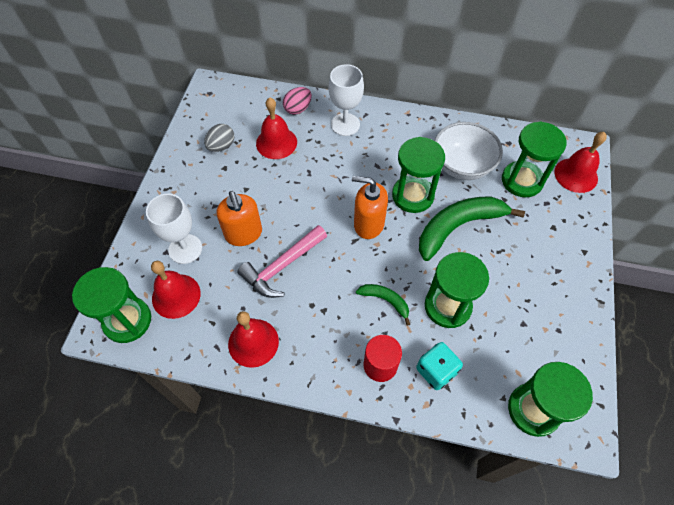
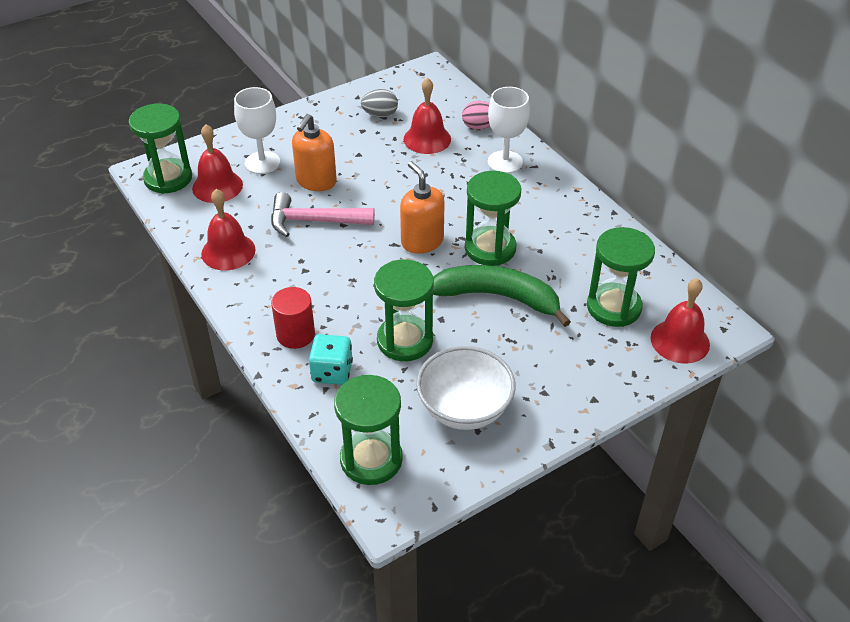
camera: 45 degrees right, 15 degrees down
(385, 301) = (360, 299): green banana -> none
(462, 165) = (570, 258): white bowl -> white bowl (464, 409)

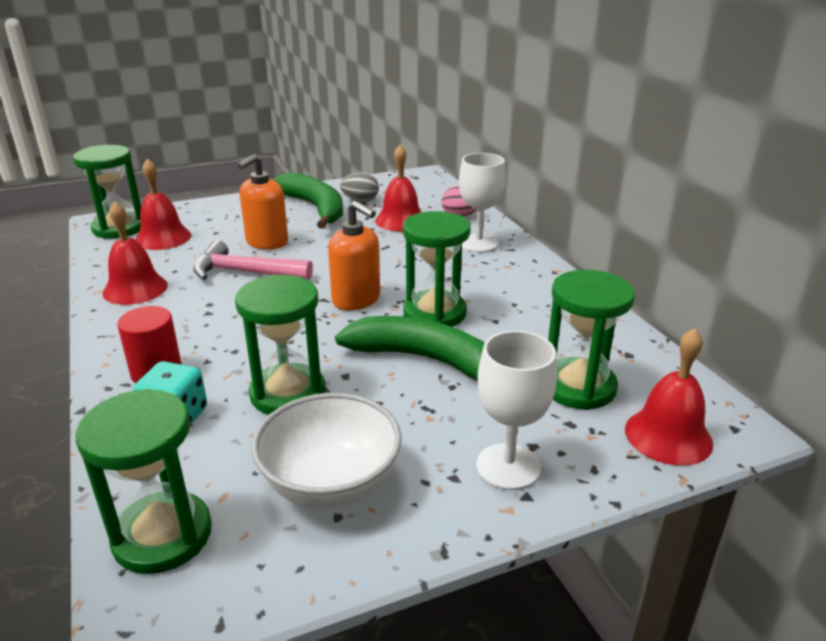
camera: 10 degrees right, 15 degrees down
(262, 163) = (221, 224): white goblet -> white goblet (508, 466)
(341, 130) = (315, 208): none -> green banana
(422, 241) = (356, 300): orange soap dispenser -> orange soap dispenser turned 150 degrees clockwise

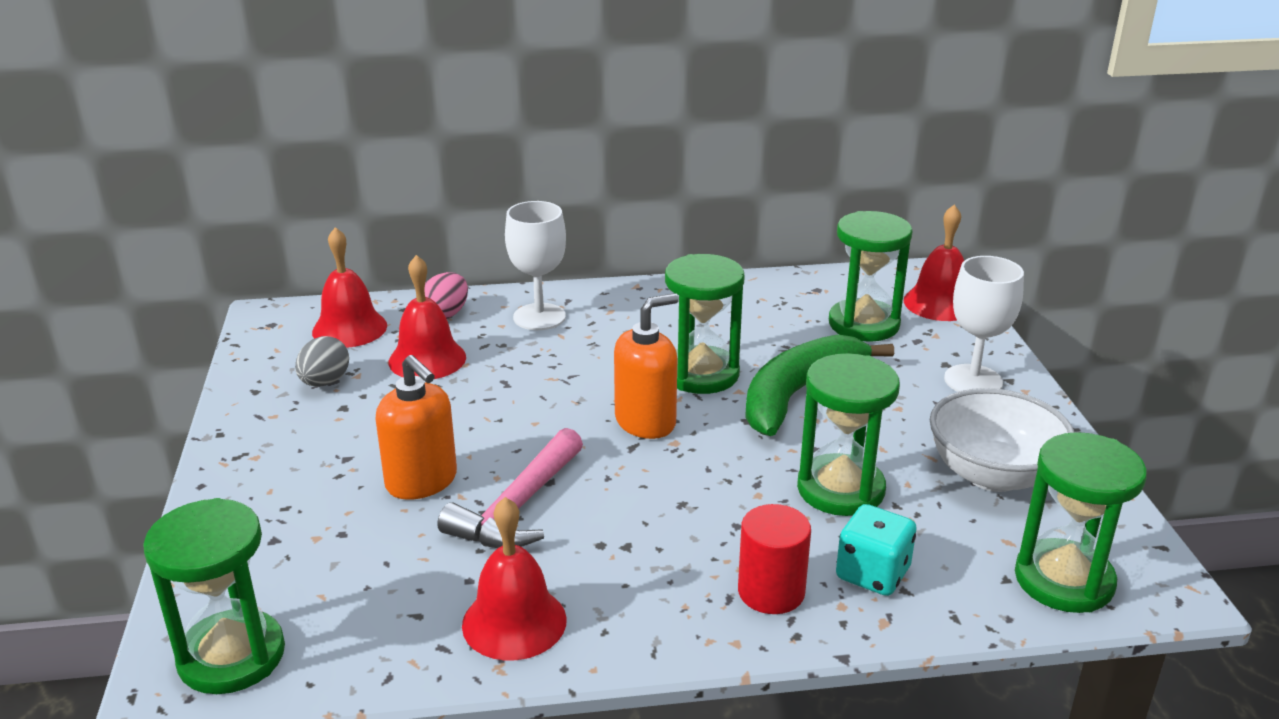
camera: 75 degrees left, 0 degrees up
(163, 238) = (323, 595): red bell -> red bell (349, 328)
(315, 208) = (320, 426): green banana -> none

